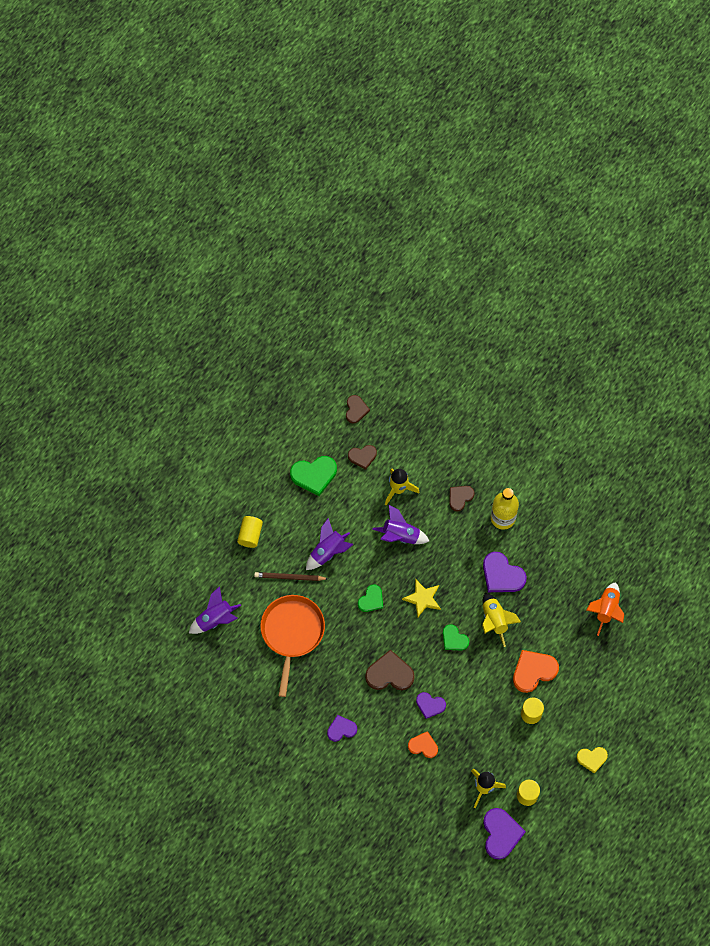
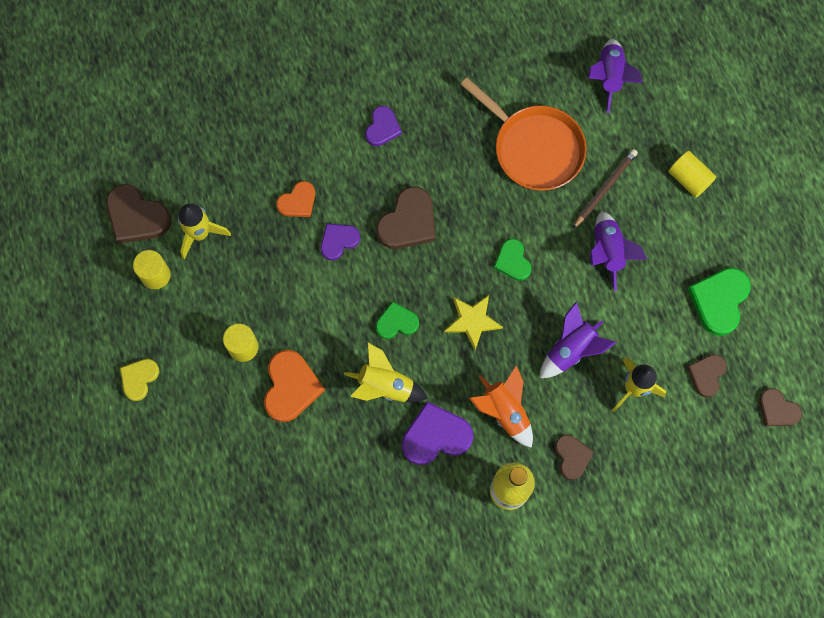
camera: 125 degrees right, 5 degrees up
(501, 834) = (136, 216): purple heart -> brown heart
(606, 610) = (301, 532): orange rocket -> orange rocket (504, 411)

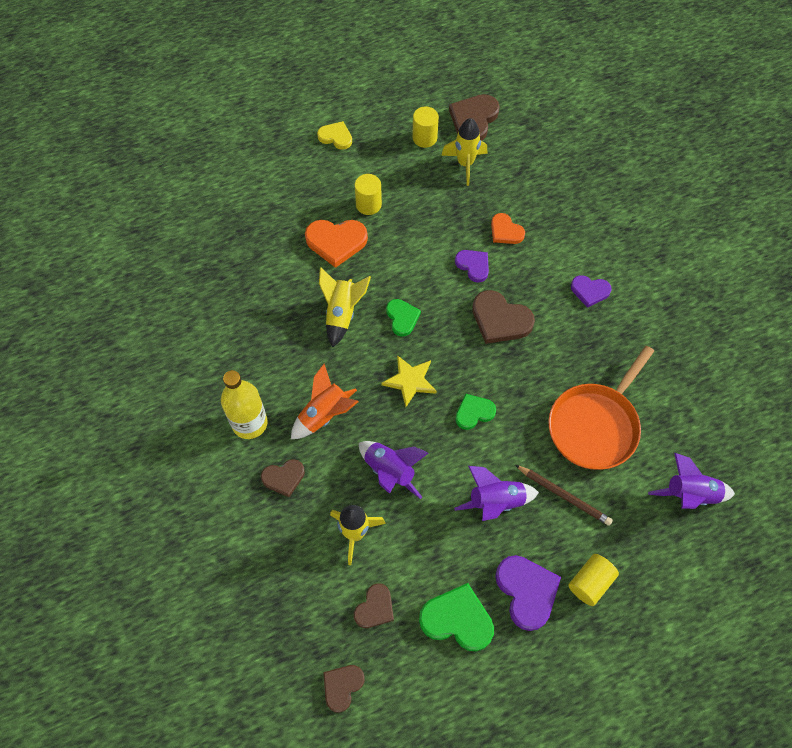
camera: 85 degrees right, 10 degrees down
(435, 436) = (298, 358): purple heart -> purple heart (526, 591)
(706, 375) = (375, 608): brown heart -> brown heart turned 105 degrees clockwise

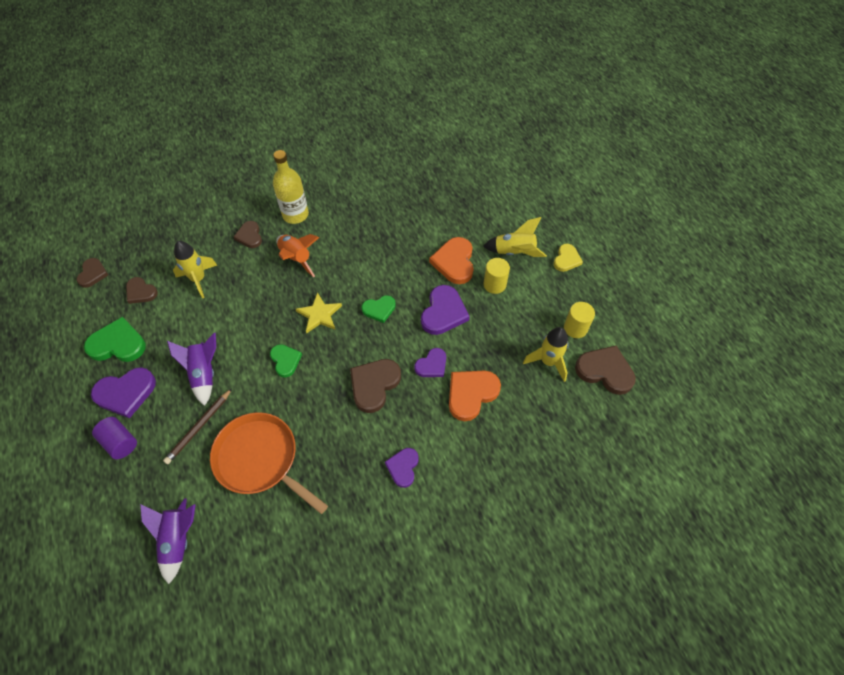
camera: 90 degrees right, 5 degrees down
(342, 313) = (385, 268): yellow rocket -> yellow rocket (514, 252)
(342, 686) = (93, 274): brown heart -> brown heart turned 60 degrees clockwise
(390, 471) = (243, 301): purple rocket -> none
(406, 254) = (443, 312): none -> purple heart
(457, 619) = (118, 344): green heart -> green heart turned 105 degrees counterclockwise
(505, 231) = (471, 394): orange heart -> orange heart, size x1.61
(590, 583) = (120, 442): yellow cylinder -> purple cylinder

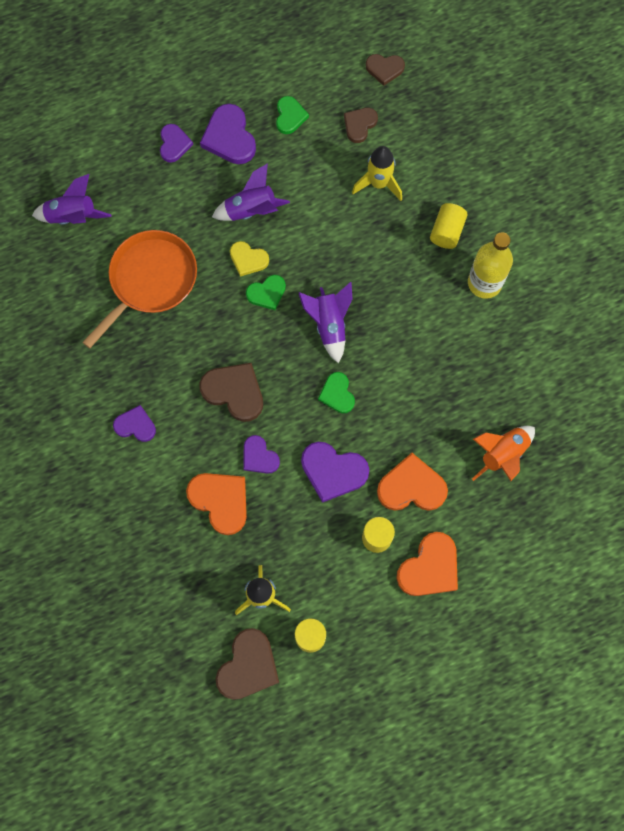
camera: 90 degrees right, 15 degrees up
(118, 344) = (290, 116): green heart -> green heart, size x0.62
(120, 442) = (174, 144): purple cylinder -> purple heart
(199, 427) = (188, 216): brown pencil -> none
(249, 236) = (447, 232): brown heart -> yellow cylinder
(296, 258) = (412, 291): orange rocket -> orange rocket (502, 454)
(319, 315) = (329, 325): yellow star -> purple rocket
(514, 252) = (429, 568): yellow rocket -> orange heart
(566, 259) = (420, 638): yellow heart -> yellow heart (248, 259)

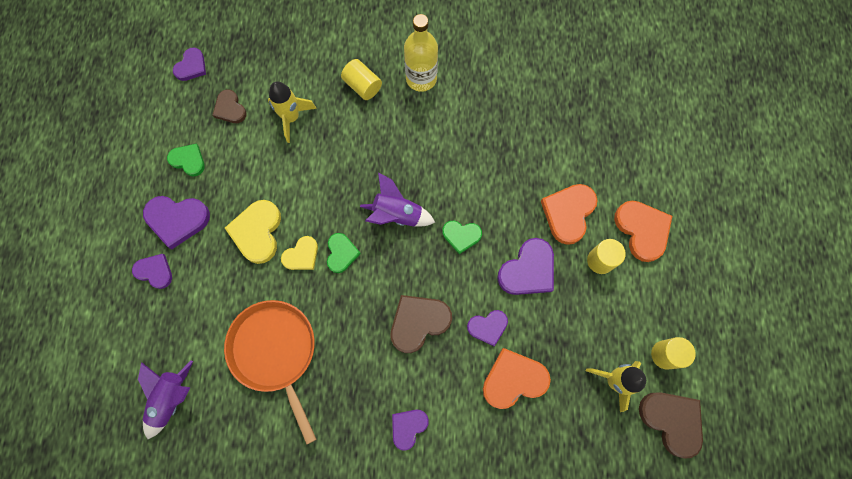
camera: 65 degrees left, 0 degrees up
(251, 210) = (257, 232): purple rocket -> yellow heart
(384, 69) = (191, 66): brown heart -> purple heart
(502, 454) = (570, 132): orange rocket -> none

